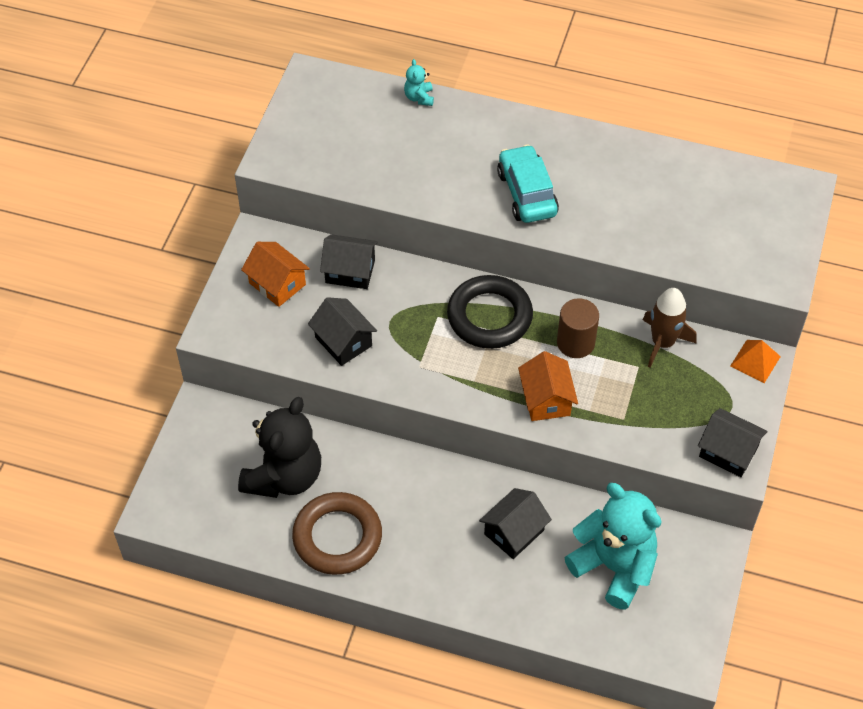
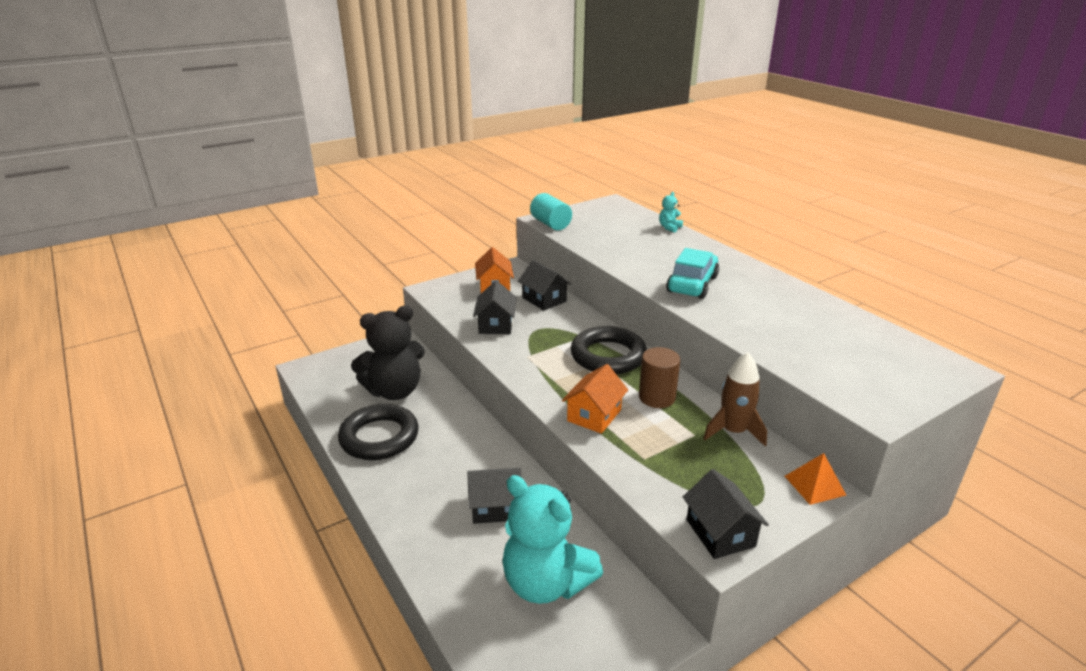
camera: 40 degrees right, 25 degrees down
(289, 166) = (550, 224): none -> turquoise cylinder
(337, 537) = (379, 437): brown ring -> black ring
(614, 567) = (546, 582): turquoise teddy bear -> turquoise teddy bear turned 135 degrees clockwise

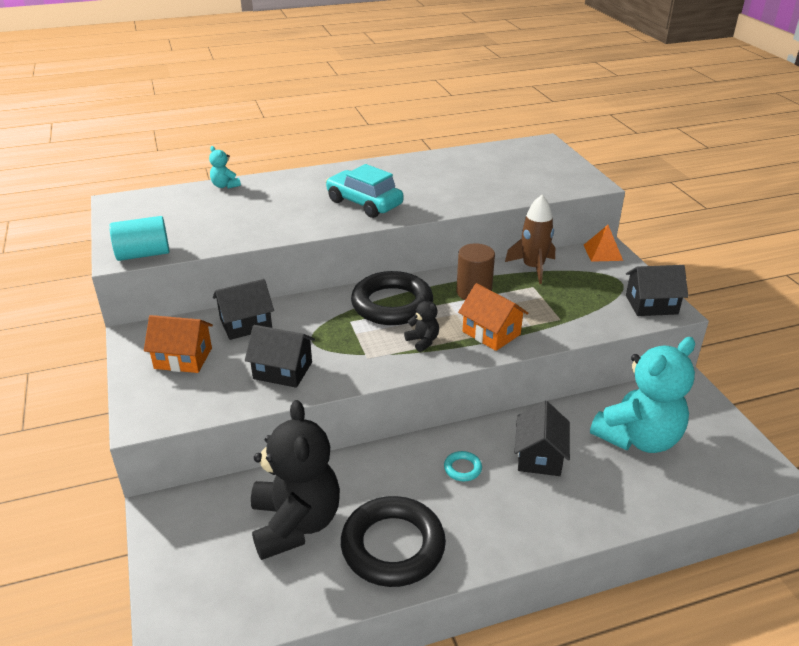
camera: 75 degrees left, 5 degrees up
(467, 461) = (462, 468): none -> turquoise ring
(562, 379) = (423, 341): none -> black teddy bear

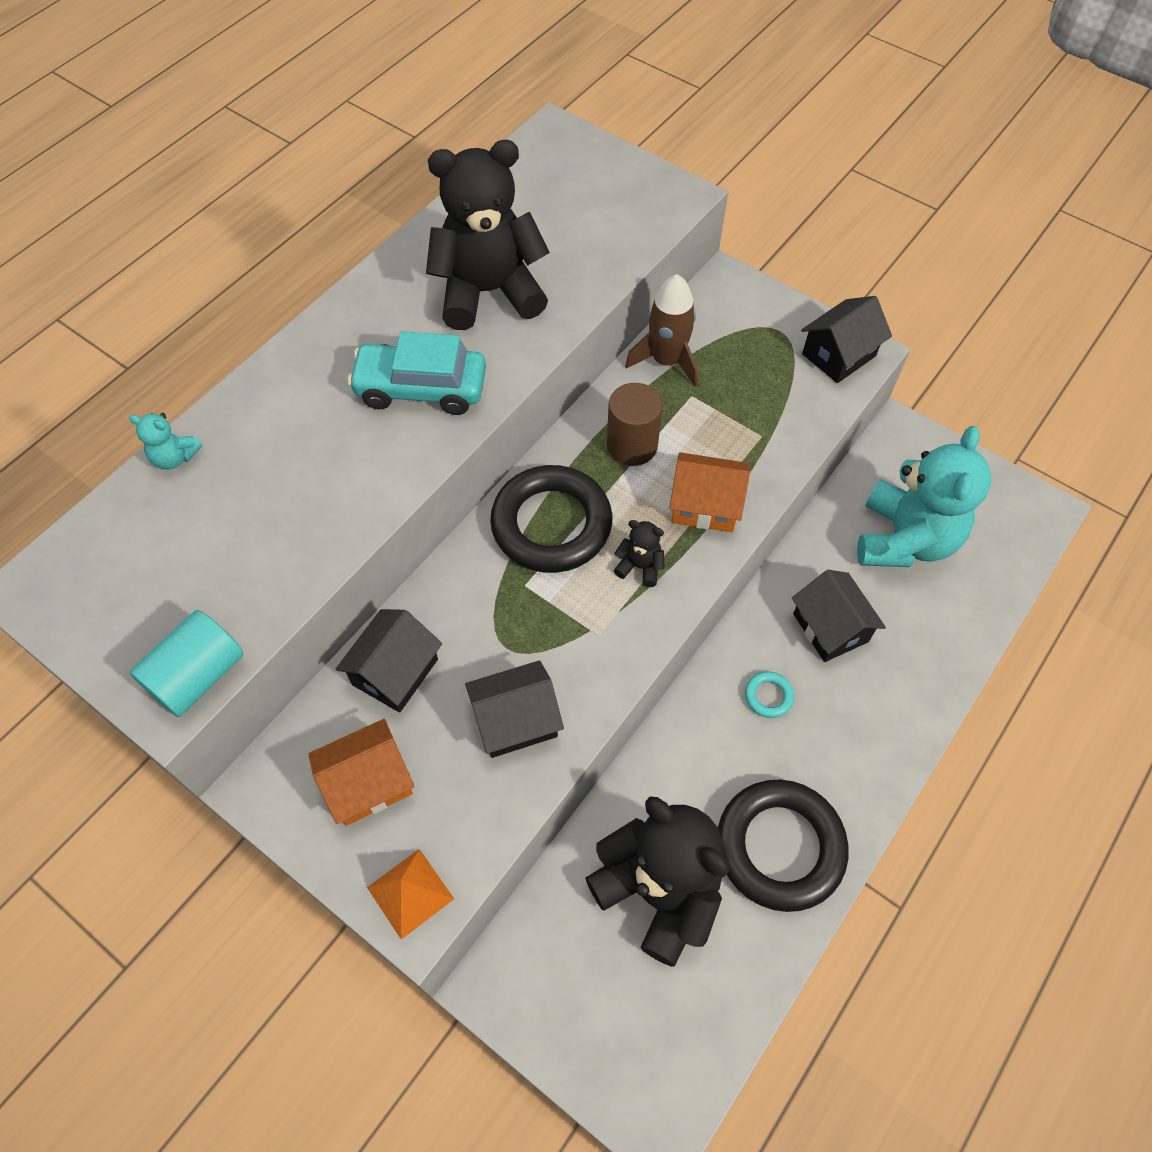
camera: 35 degrees left, 25 degrees up
(440, 184) = (489, 292): none -> black teddy bear
(603, 252) = (725, 288): orange pyramid -> orange pyramid (410, 893)

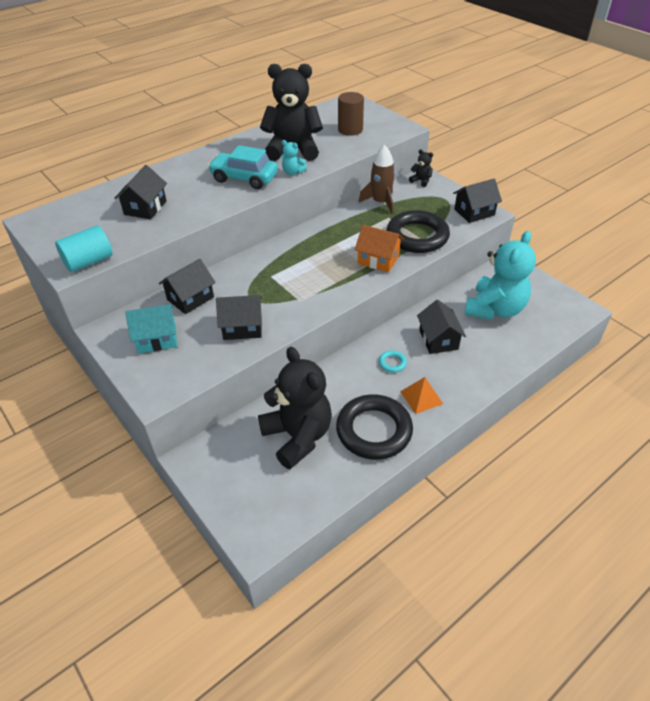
camera: 15 degrees right, 15 degrees down
(175, 457) = (118, 186): turquoise teddy bear -> turquoise teddy bear (293, 172)
(254, 507) = (145, 208): none -> black house
(368, 782) = (157, 338): orange house -> turquoise house
(410, 893) = (157, 386): orange pyramid -> orange pyramid (421, 397)
(551, 524) = (294, 255): black ring -> black ring (417, 236)
(632, 445) = (349, 231): brown cylinder -> brown cylinder (350, 130)
(640, 566) = (333, 278): black teddy bear -> black teddy bear (421, 181)

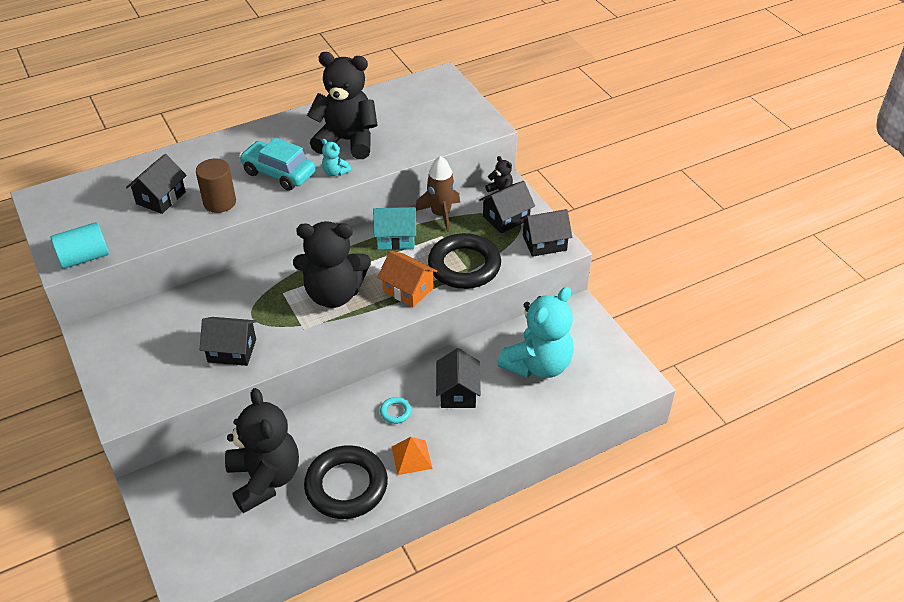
camera: 10 degrees right, 0 degrees up
(157, 338) = (141, 350): turquoise house -> turquoise house (396, 238)
(190, 298) = (189, 307): black house -> black house (506, 218)
(316, 271) = (334, 294): none -> black teddy bear
(350, 130) = (423, 120): brown cylinder -> brown cylinder (219, 202)

